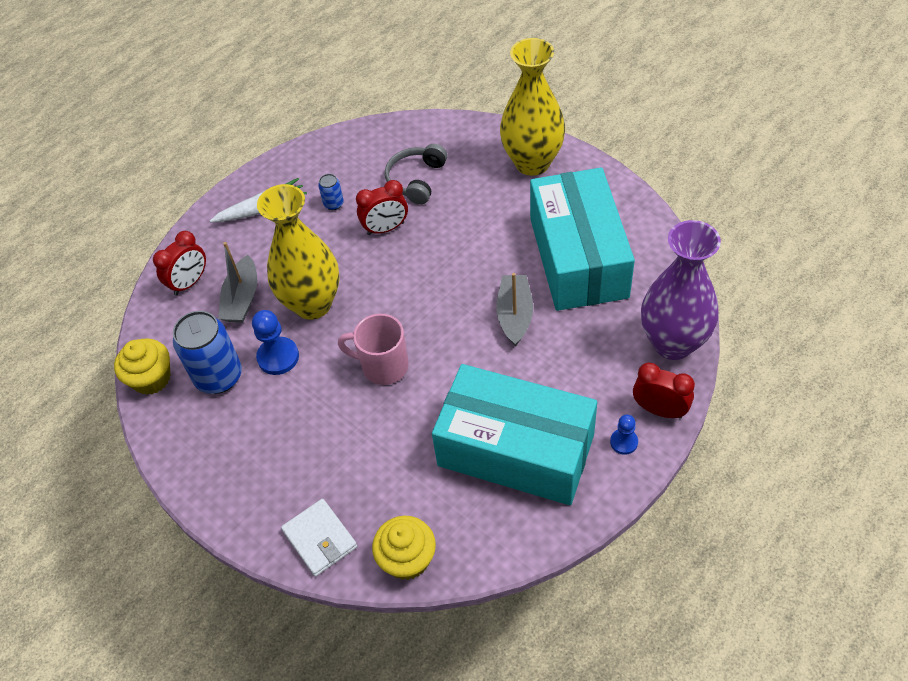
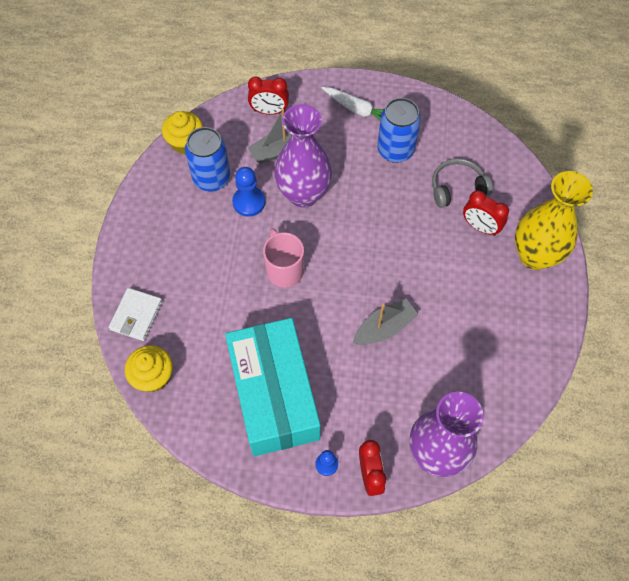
camera: 50 degrees right, 10 degrees up
(312, 304) = (303, 194): yellow vase -> purple vase
(333, 204) = (395, 150): blue can -> blue can, size x2.15
(386, 228) = (398, 197): red clock -> red clock (480, 227)
(578, 257) = (467, 341): turquoise box -> none

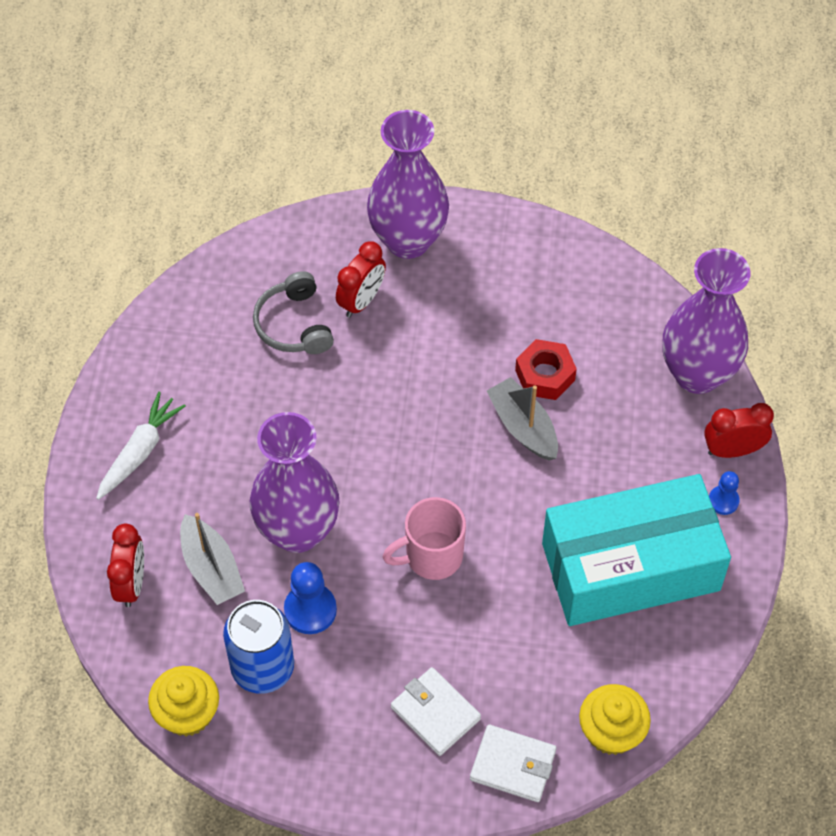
camera: 90 degrees left, 5 degrees down
(175, 271) = (435, 713): none -> white wallet
(395, 150) = (221, 402): blue can -> none
(428, 343) = (545, 375): none -> red nut
(535, 255) = (408, 240): yellow vase -> purple vase

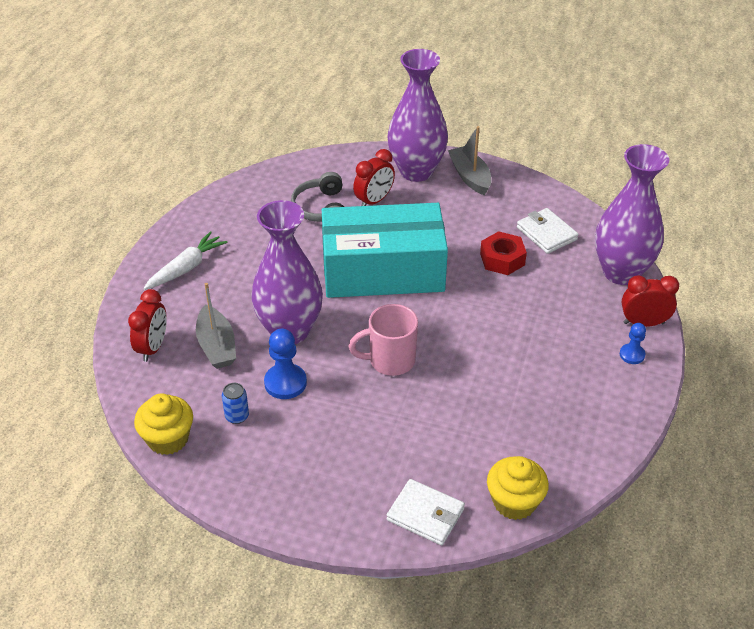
camera: 10 degrees right, 15 degrees down
(262, 668) = (237, 416): blue can -> blue can, size x0.46
(435, 713) = (368, 467): white wallet -> white wallet (546, 233)
(523, 427) = (479, 288): grey boat -> grey boat (470, 177)
(630, 567) = (549, 388): turquoise box -> turquoise box (383, 271)

